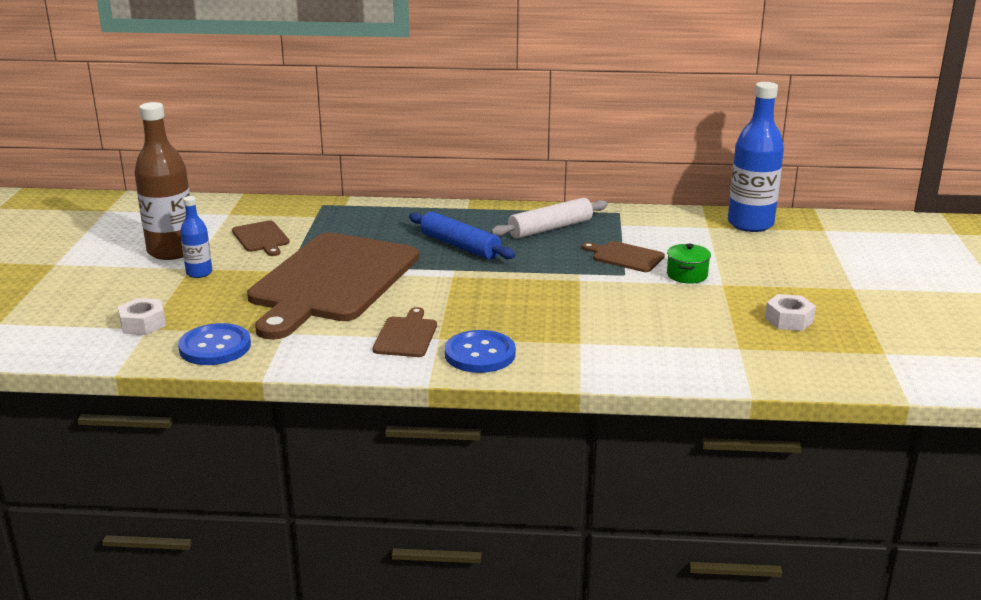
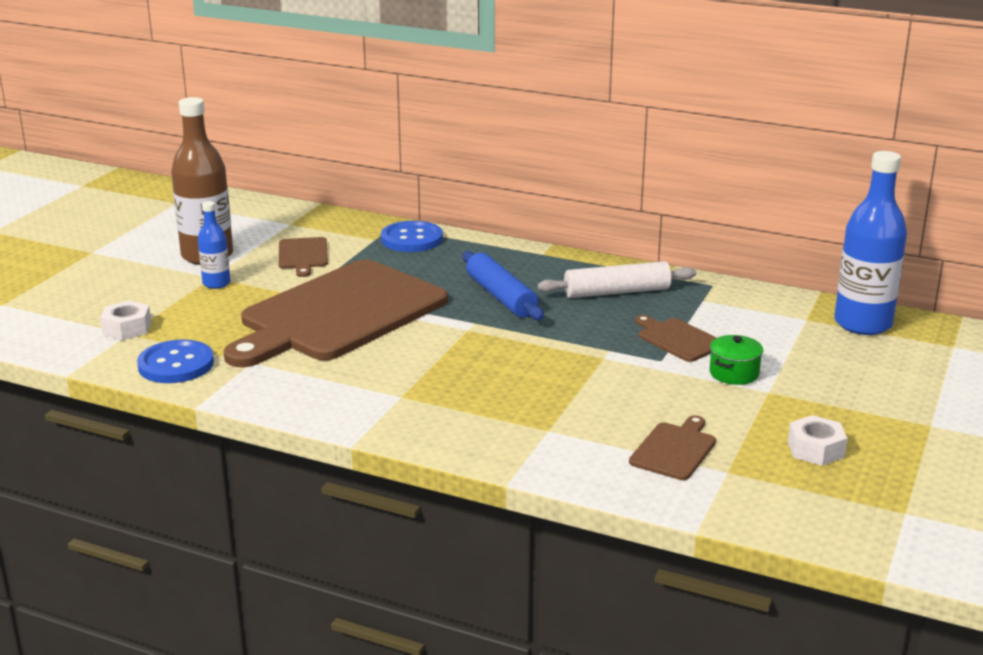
camera: 20 degrees right, 0 degrees up
(406, 335) = (369, 387): brown cutting board -> brown cutting board (674, 449)
(480, 354) = (430, 422): blue button -> blue button (411, 239)

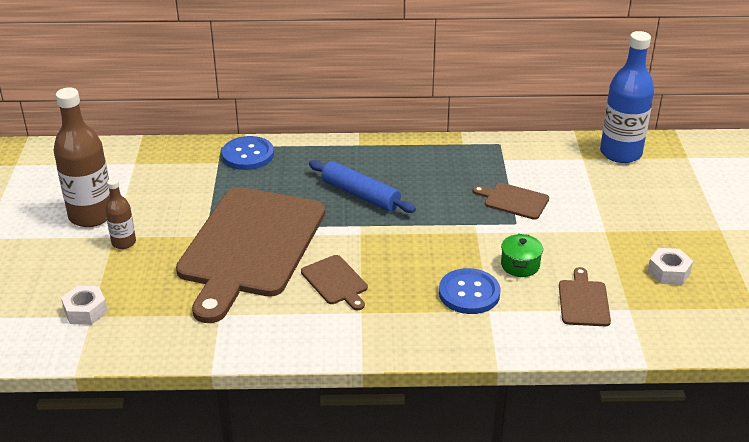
camera: 25 degrees left, 10 degrees up
(176, 364) = (159, 336): blue button -> blue button (469, 293)
(216, 283) = (124, 242): blue bottle -> brown bottle
(303, 255) = (173, 194): brown cutting board -> brown cutting board (335, 282)
(617, 292) = (439, 168): white rolling pin -> none
(734, 373) = (572, 221): green pot -> green pot (520, 265)

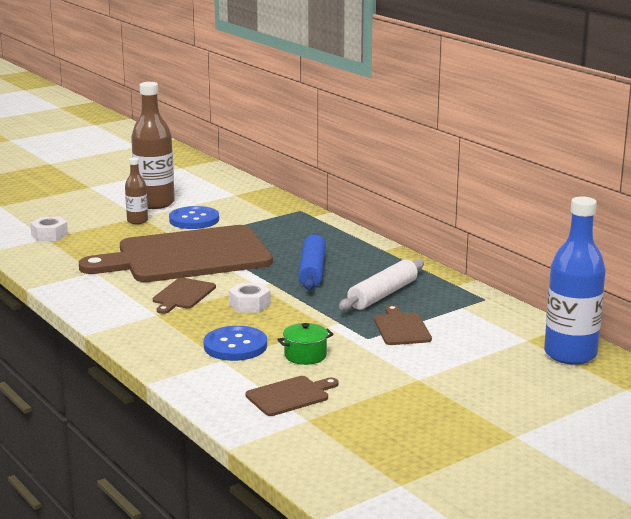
camera: 55 degrees right, 15 degrees down
(248, 155) = (303, 221): blue button -> blue button (194, 220)
(445, 183) = (382, 295): none -> white rolling pin
(668, 272) = (395, 425): white nut -> white nut (249, 304)

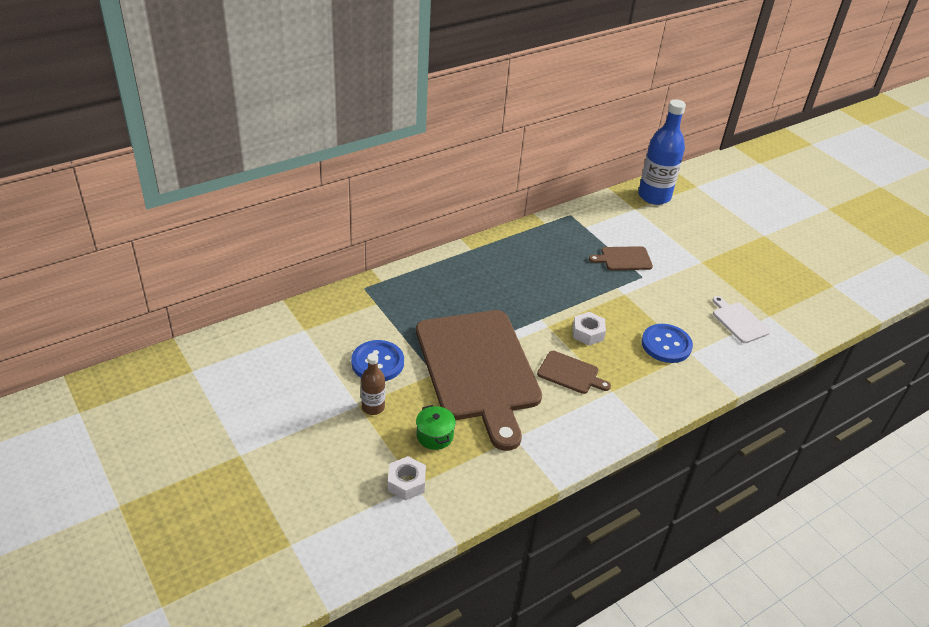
camera: 90 degrees left, 20 degrees up
(155, 203) = (318, 393): brown bottle -> none
(290, 395) = (739, 321): brown cutting board -> white cutting board
(305, 355) = (676, 309): green pot -> green pot (435, 436)
(312, 270) = (515, 292): blue rolling pin -> none
(382, 295) = (564, 260): white rolling pin -> none

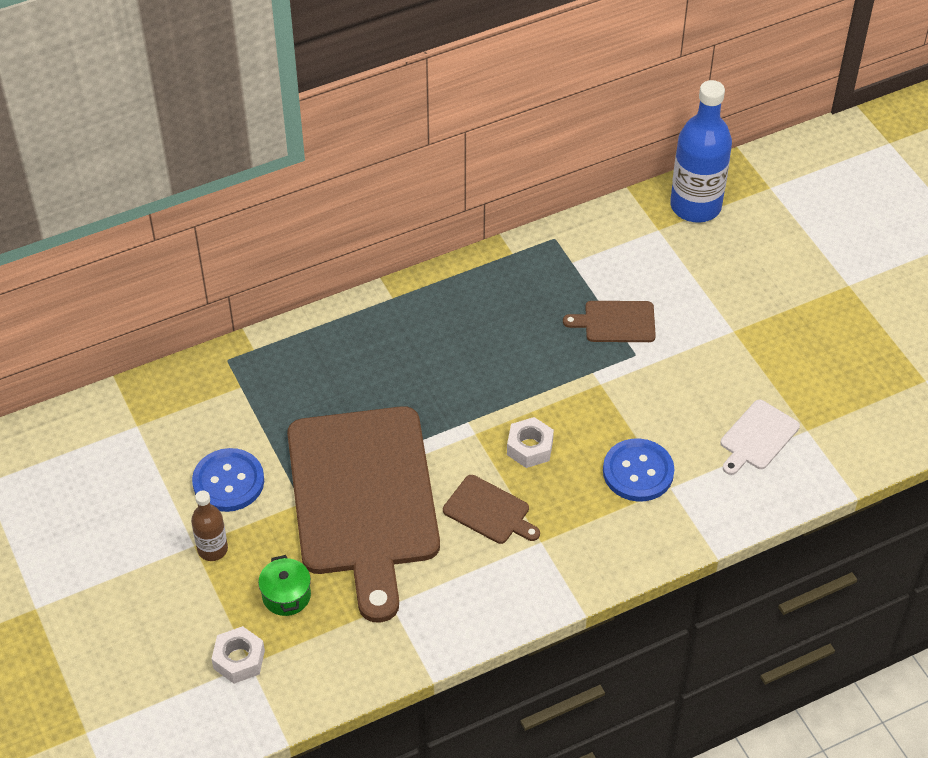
camera: 10 degrees right, 10 degrees up
(739, 321) = (757, 437): white cutting board -> white cutting board turned 120 degrees counterclockwise

